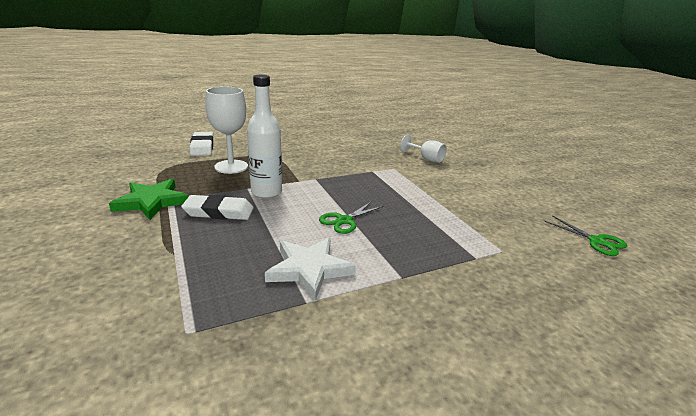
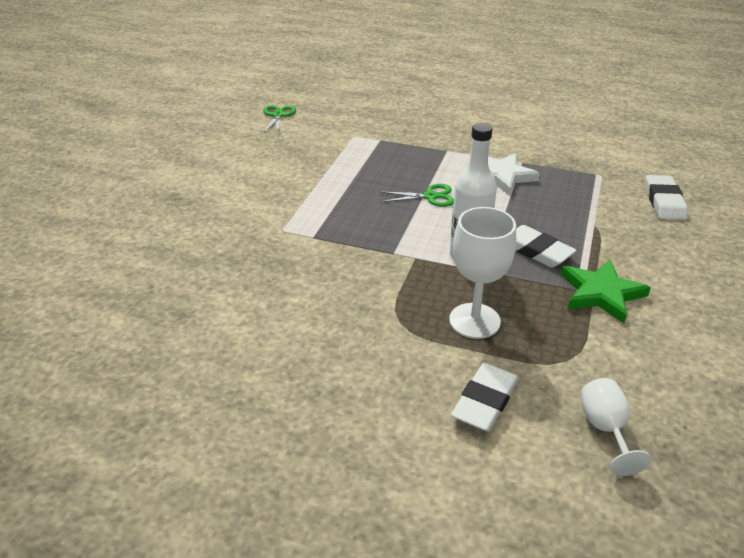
camera: 135 degrees left, 10 degrees up
(81, 324) = (664, 201): none -> white eraser
(426, 158) = (212, 228): white goblet -> white goblet (605, 429)

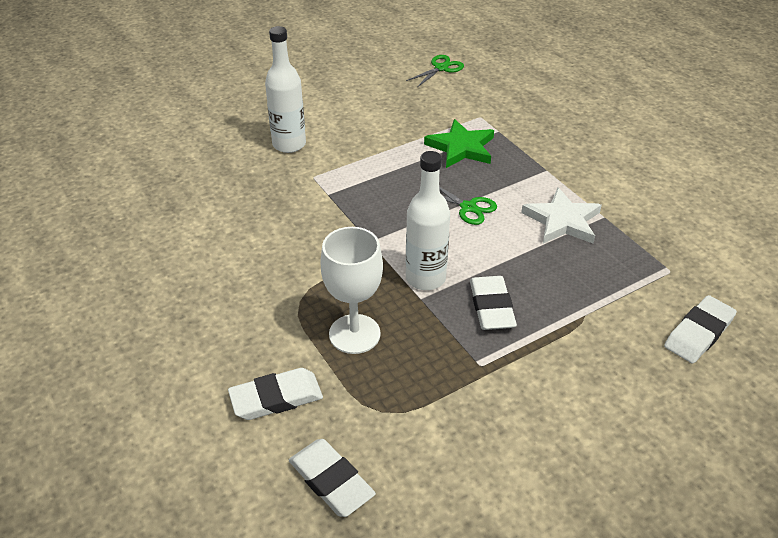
camera: 40 degrees right, 5 degrees up
(226, 216) = (289, 144): none -> white bottle
(601, 293) = (493, 378): green star -> green star (461, 147)
(605, 429) = (331, 481): white goblet -> white eraser

